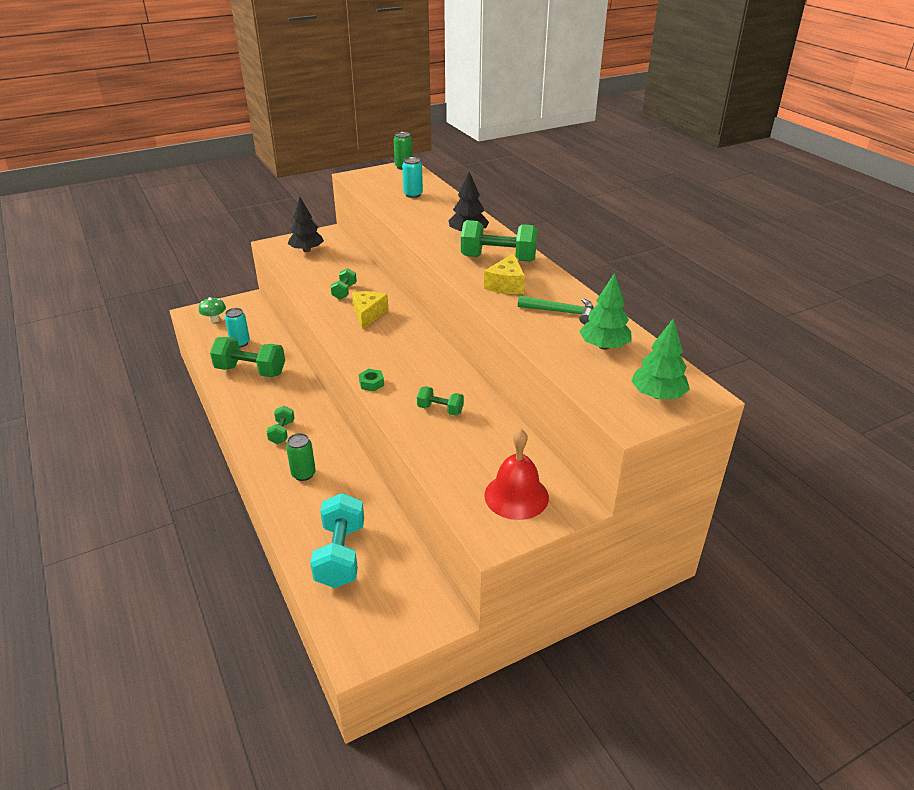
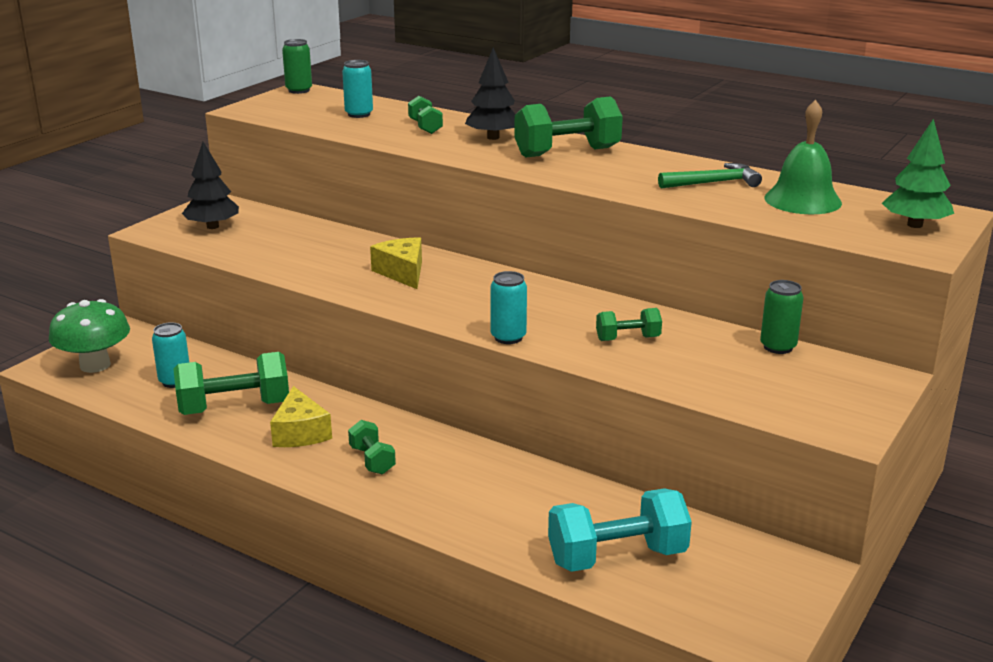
camera: 30 degrees left, 10 degrees down
(214, 319) = (95, 365): green mushroom -> green mushroom, size x1.74
(303, 474) = (461, 494): green can -> green can (778, 347)
(340, 555) = (617, 557): turquoise dumbbell -> turquoise dumbbell turned 75 degrees counterclockwise
(344, 291) = (334, 257): green dumbbell -> green dumbbell (425, 127)
(371, 383) = (508, 337): green nut -> turquoise can
(506, 285) = (615, 173): yellow cheese -> yellow cheese (300, 432)
(516, 496) = (820, 388): red bell -> none
(604, 346) = (802, 200): green tree -> green bell

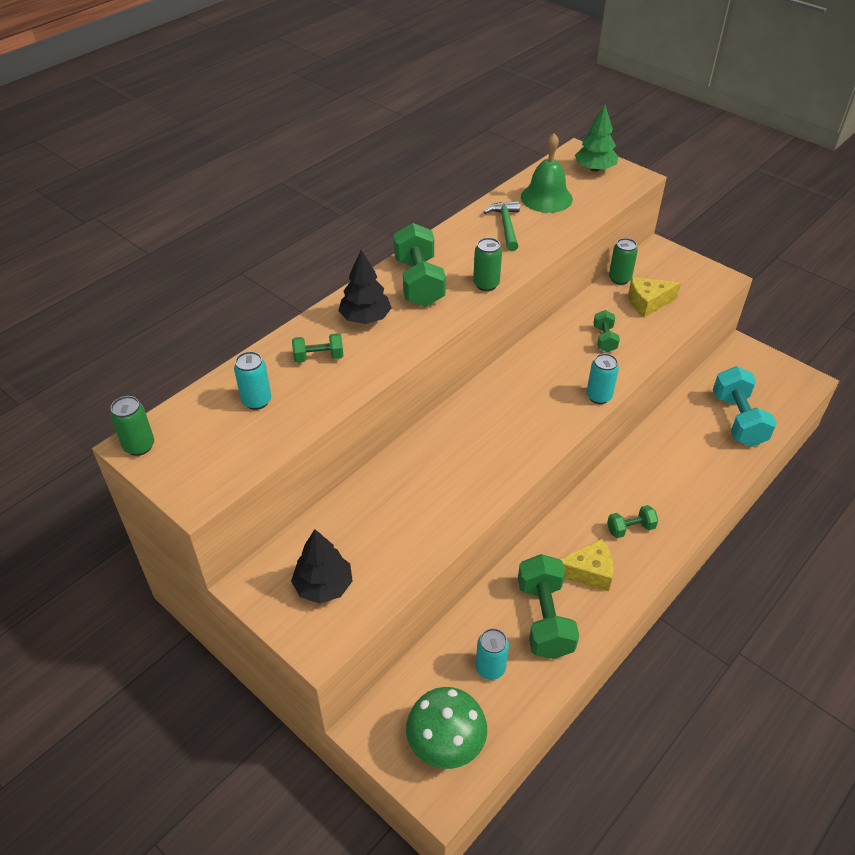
camera: 80 degrees left, 20 degrees up
(402, 272) = (472, 445): yellow cheese -> yellow cheese (648, 303)
(582, 179) = (486, 284): none -> green can

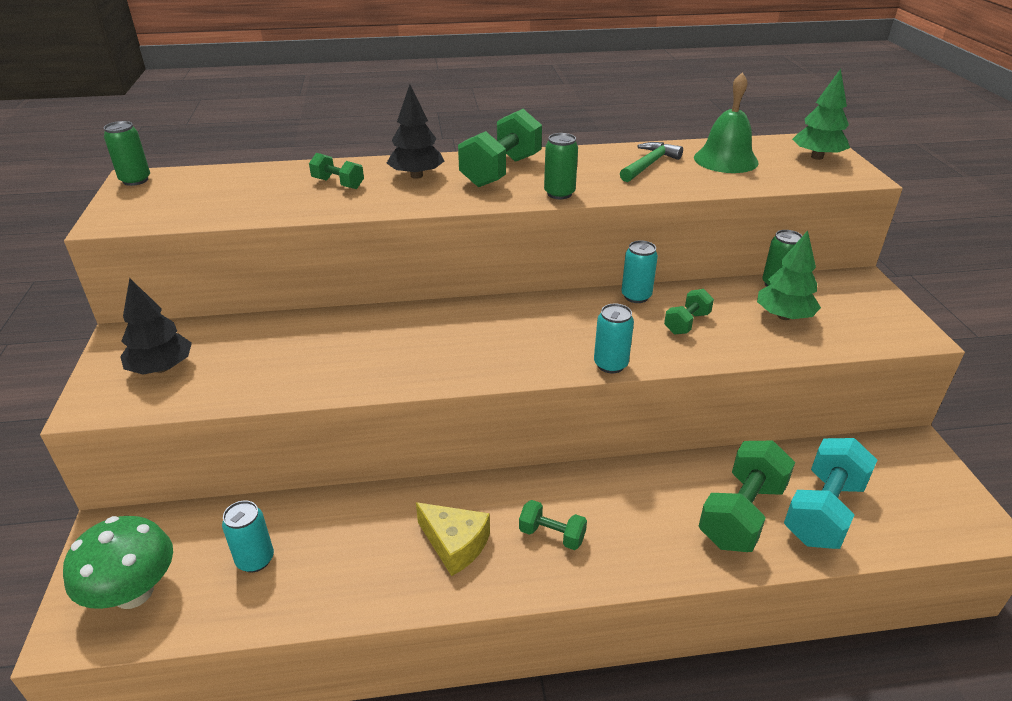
camera: 40 degrees right, 10 degrees down
(256, 401) = (248, 189): turquoise can -> turquoise can (636, 296)
(544, 618) = (358, 554): green dumbbell -> green dumbbell (741, 514)
(648, 303) = (783, 316): yellow cheese -> green tree

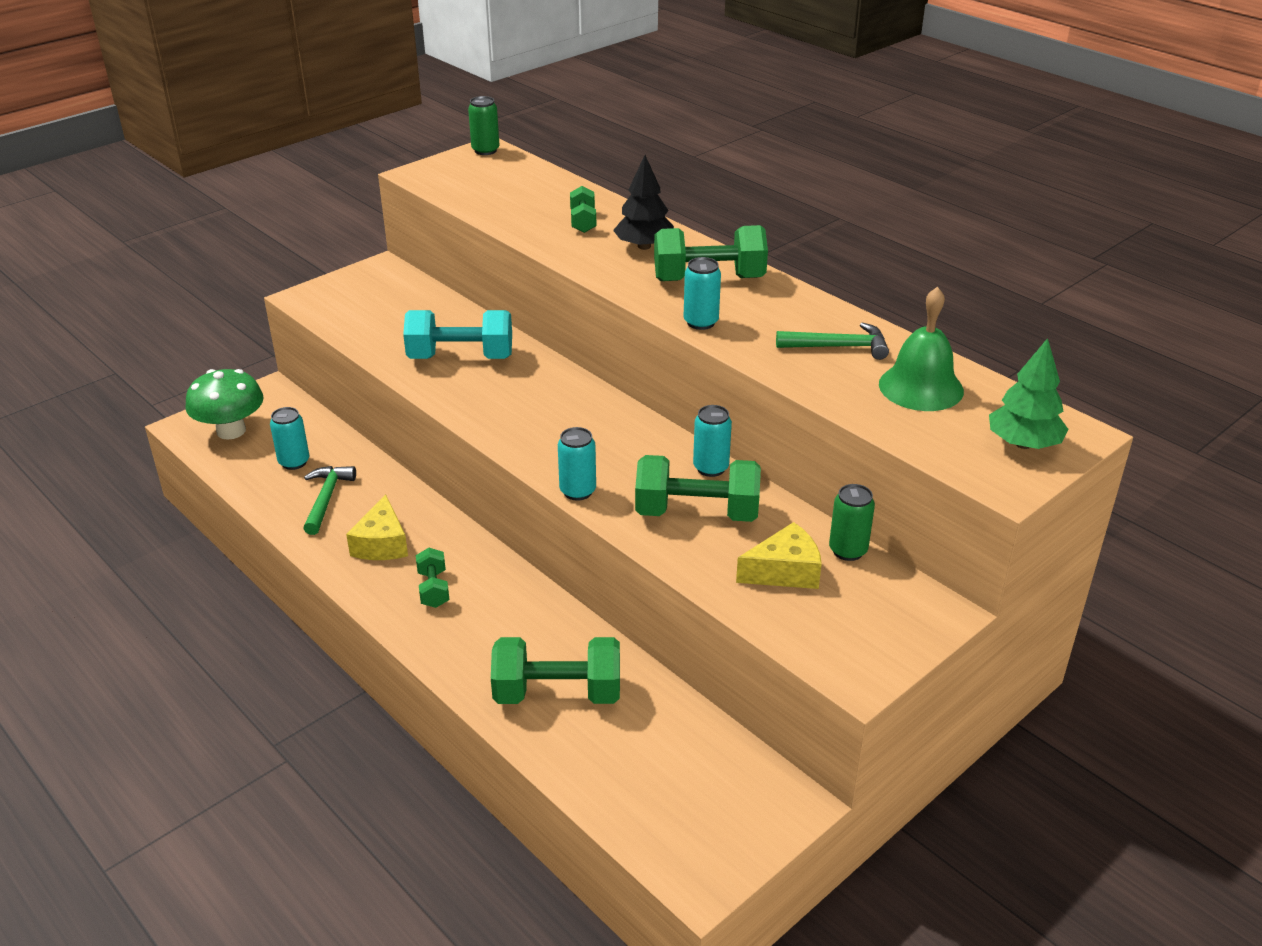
camera: 55 degrees right, 0 degrees up
(161, 368) = (364, 299): black tree -> none
(344, 558) = (326, 499): none -> green hammer
(559, 194) = (701, 322): green can -> turquoise can
(686, 323) = (697, 513): green dumbbell -> green dumbbell, size x1.89
(783, 316) = (784, 571): green tree -> yellow cheese
(823, 511) = (612, 749): turquoise dumbbell -> turquoise dumbbell (461, 357)

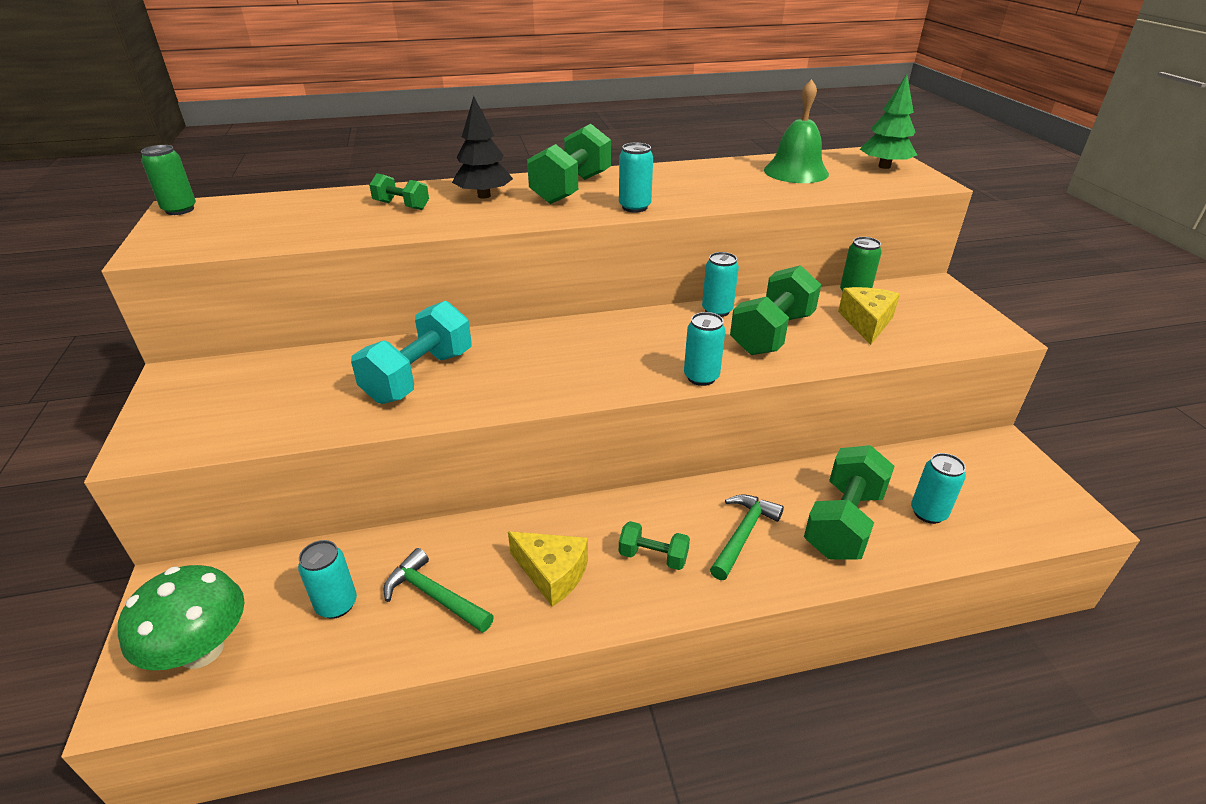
camera: 60 degrees left, 0 degrees up
(617, 752) = (928, 513): none -> turquoise can
(838, 347) = (720, 178): green hammer -> green hammer (743, 535)

